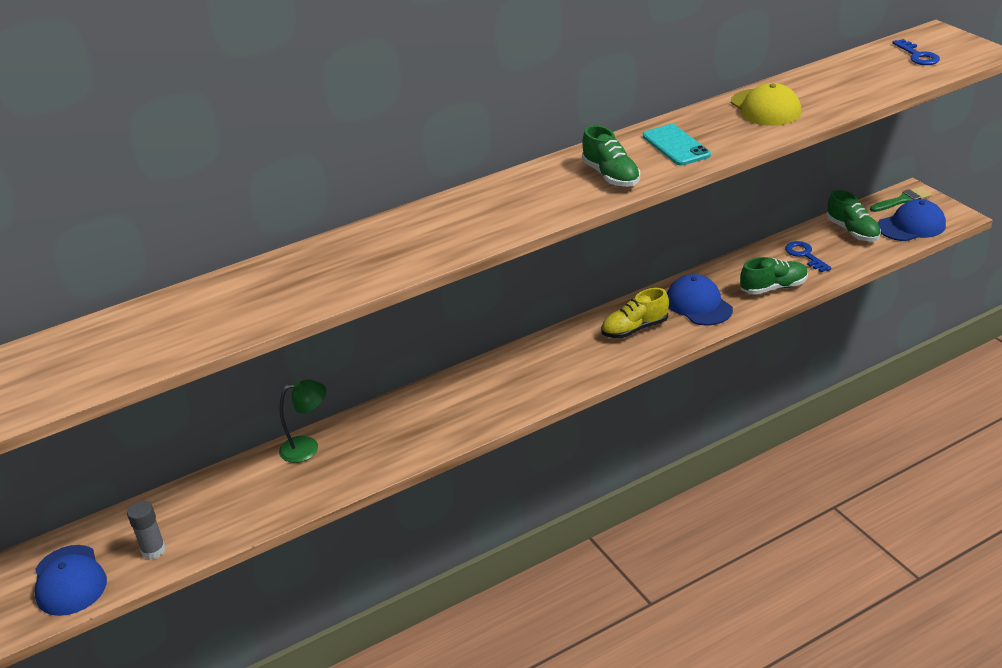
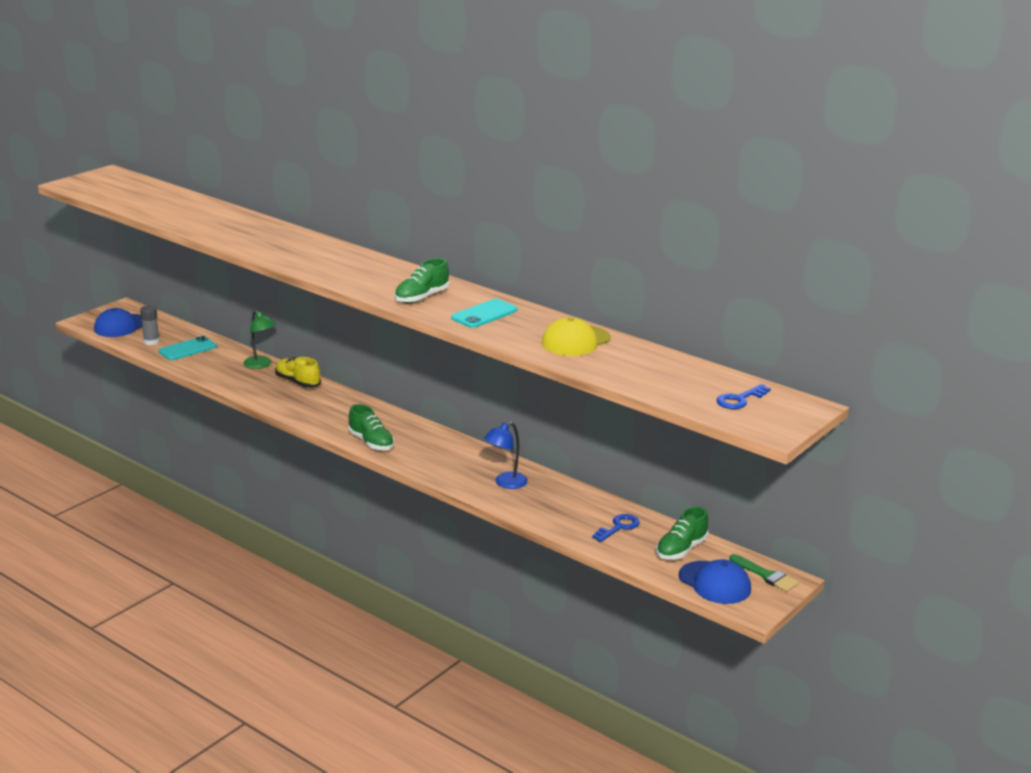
camera: 65 degrees right, 10 degrees down
(207, 513) = (187, 349): none -> turquoise phone
(634, 329) = (454, 459): yellow shoe -> yellow shoe (297, 382)
(698, 304) = (505, 483): blue cap -> blue lamp
(773, 288) = (552, 516): green shoe -> green shoe (371, 442)

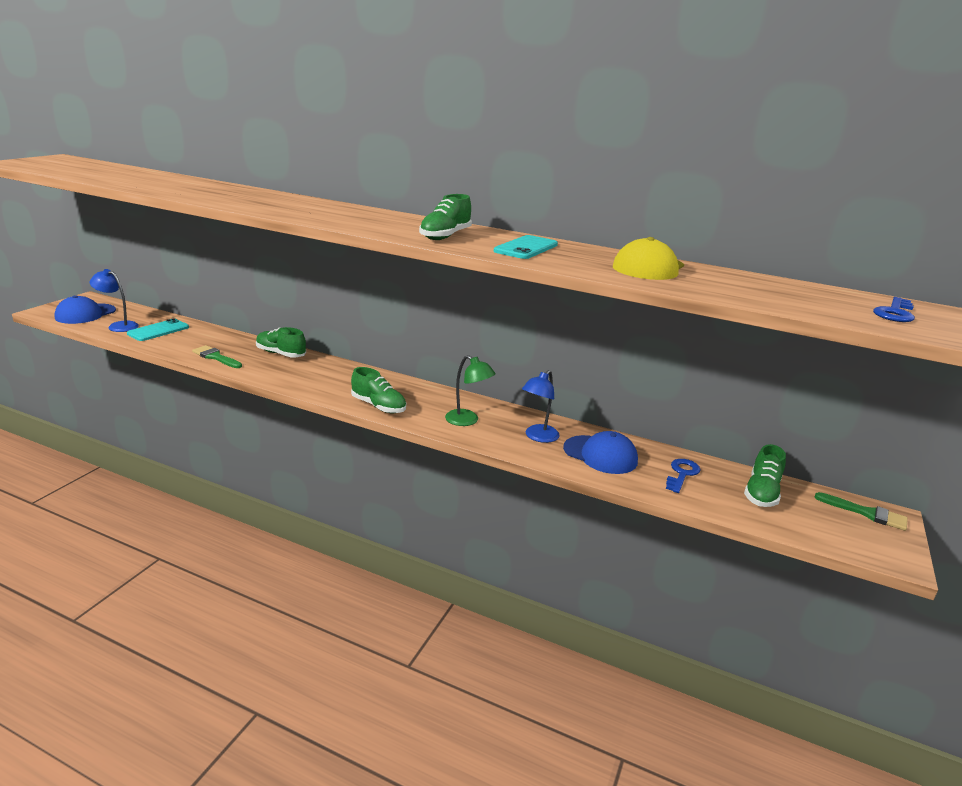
camera: 15 degrees left, 0 degrees up
(151, 342) = (118, 326): grey glue stick -> blue lamp
(236, 382) = (215, 357): none -> green brush
(261, 365) = (238, 341): green lamp -> green lamp (467, 421)
(297, 382) = (280, 354): yellow shoe -> green shoe
(714, 583) = (828, 529): blue cap -> blue cap (600, 455)

